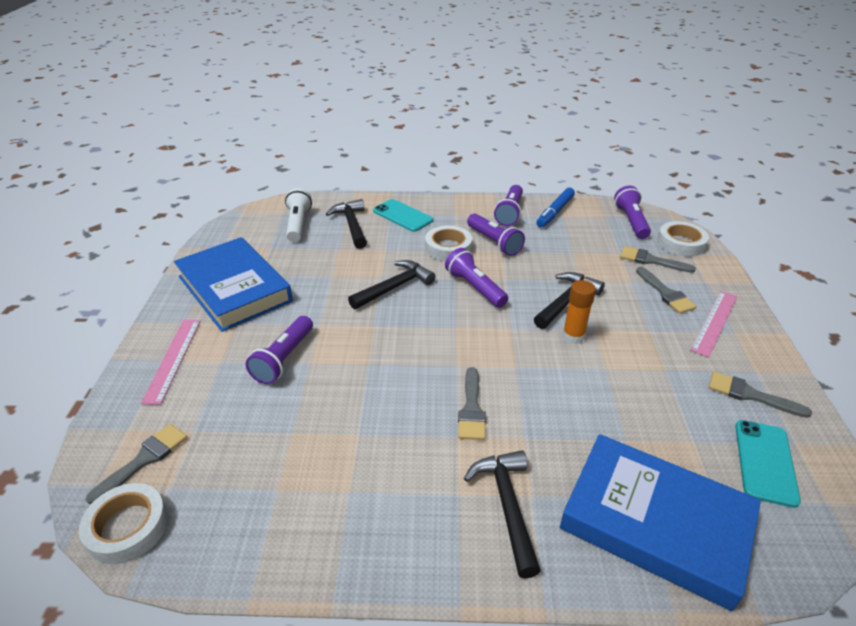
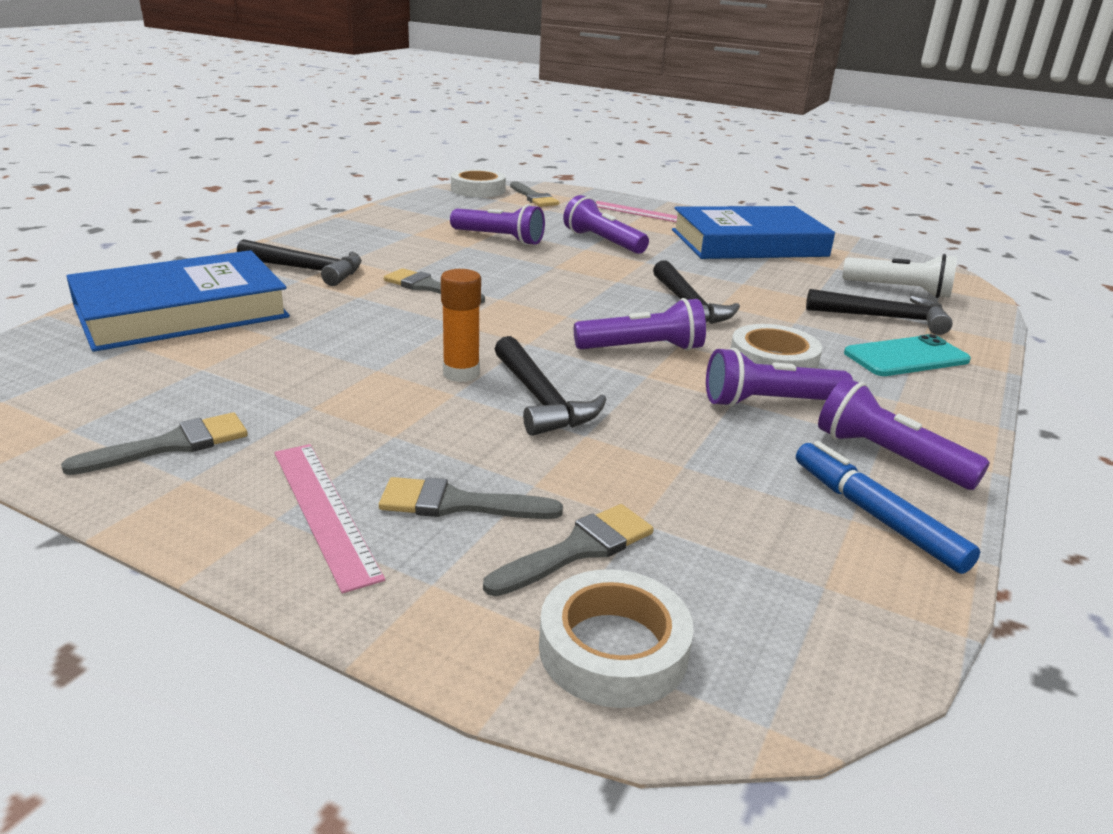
camera: 115 degrees right, 10 degrees down
(631, 221) = (779, 619): purple flashlight -> purple flashlight (499, 238)
(765, 462) = (102, 394): turquoise phone -> none

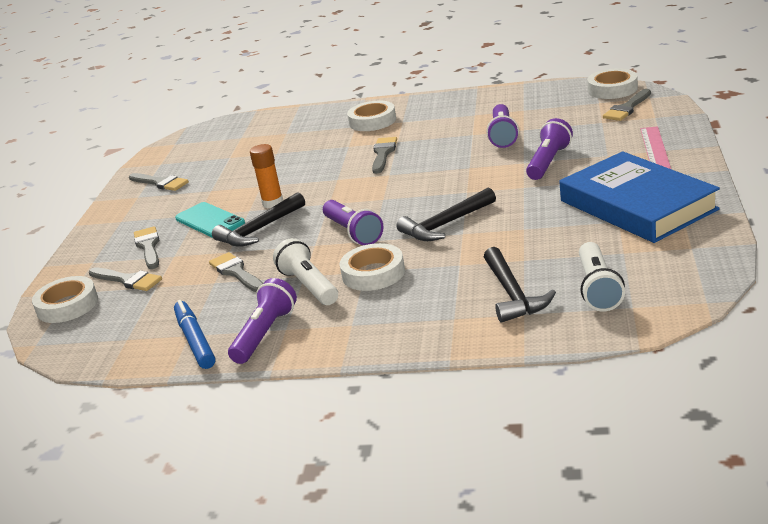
camera: 75 degrees right, 0 degrees up
(182, 312) = (285, 126): blue book -> none
(307, 270) = (372, 121): black hammer -> white tape
(324, 511) = (129, 226): pink ruler -> none
(670, 442) = (236, 272): none -> grey brush
(769, 402) = (309, 286): purple flashlight -> white flashlight
(875, 516) = (195, 341): blue marker -> blue marker turned 60 degrees counterclockwise
(906, 357) = (434, 316): turquoise phone -> turquoise phone (210, 221)

